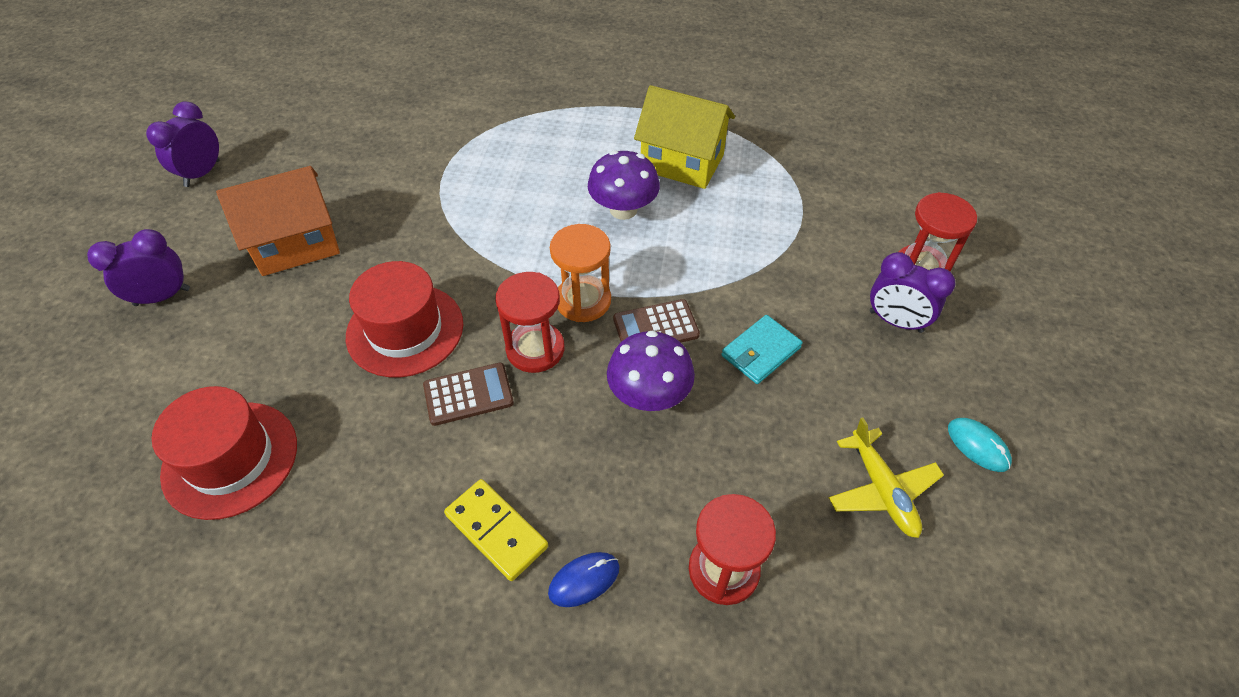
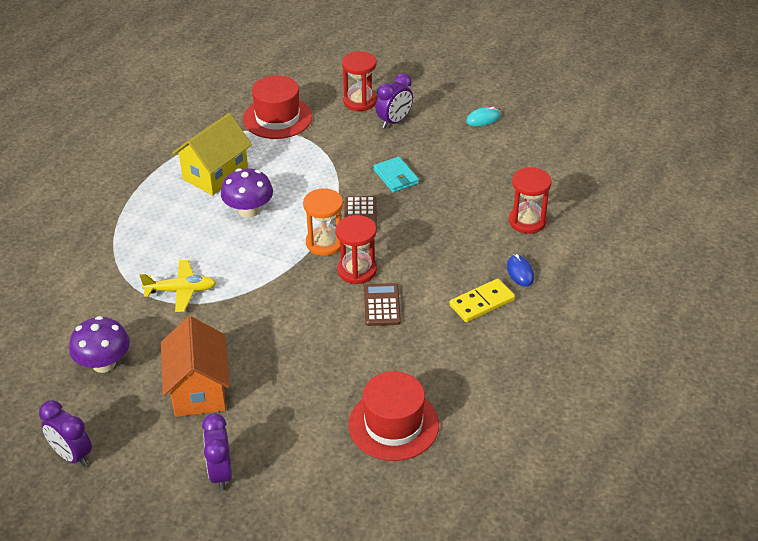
camera: 75 degrees left, 10 degrees down
(405, 330) = (315, 332): red hat -> red hat (277, 118)
(649, 395) = (410, 227): purple mushroom -> purple mushroom (104, 363)
(881, 490) = (498, 157): yellow plane -> yellow plane (181, 291)

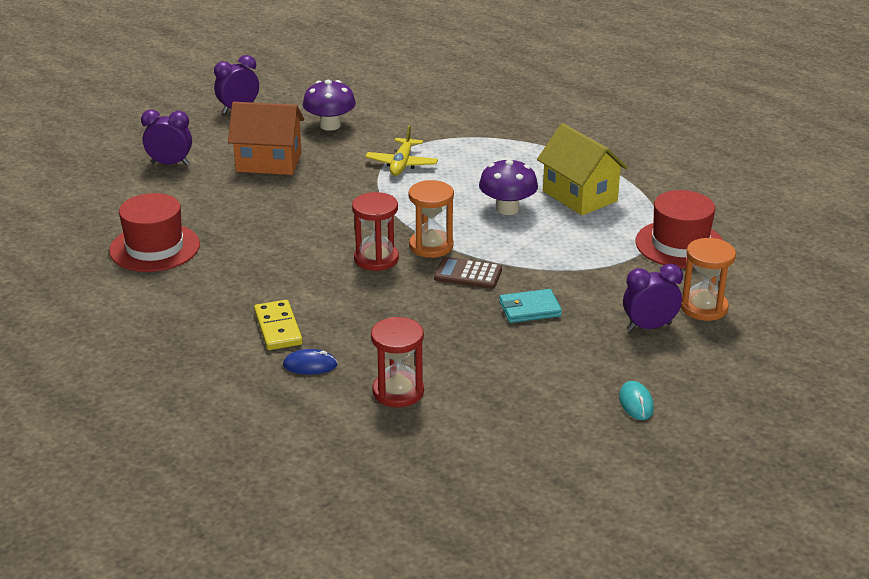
camera: 105 degrees right, 10 degrees down
(360, 101) = (704, 307): red hourglass -> orange hourglass
(382, 305) = (314, 265): brown calculator -> none
(394, 121) = (649, 327): purple clock -> purple clock turned 105 degrees clockwise

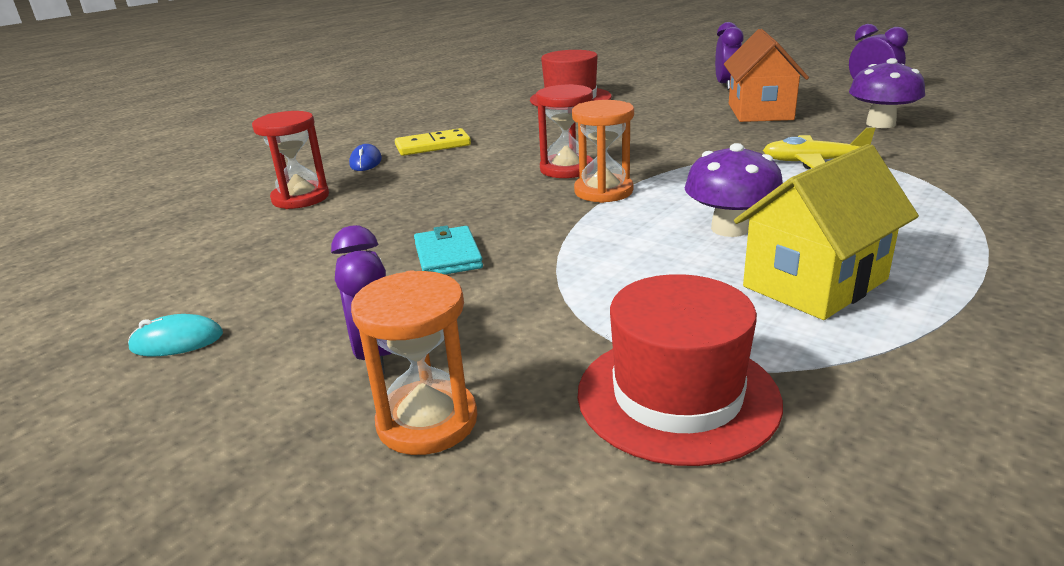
camera: 90 degrees right, 5 degrees down
(468, 274) = (537, 215): brown calculator -> none

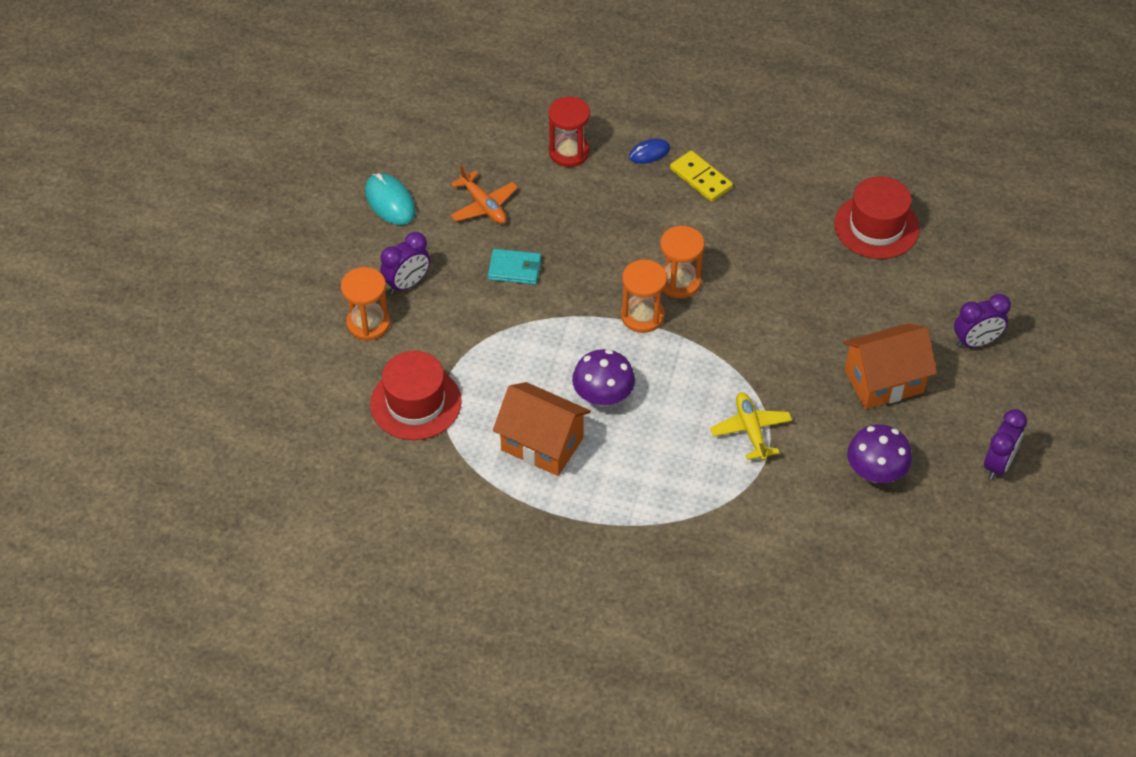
camera: 65 degrees right, 25 degrees up
(177, 341) = (390, 202): turquoise mouse -> turquoise mouse, size x1.58
(304, 261) = (483, 205): none -> orange plane
(448, 256) = (515, 269): turquoise wallet -> turquoise wallet turned 45 degrees clockwise
(566, 169) = (679, 282): red hourglass -> orange hourglass
(815, 283) = (542, 444): yellow house -> orange house

